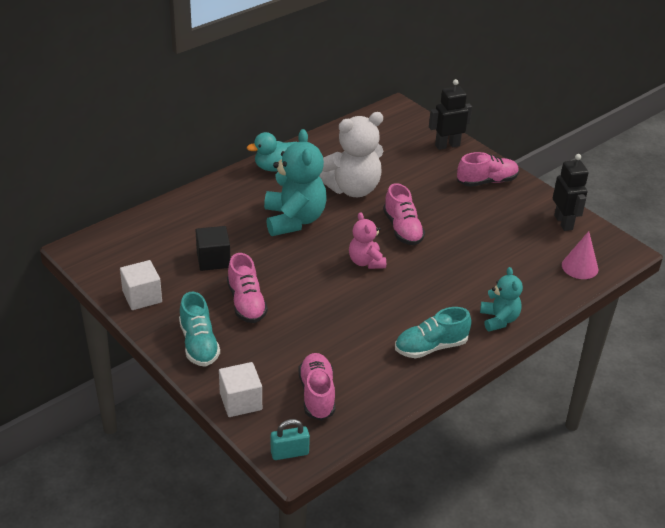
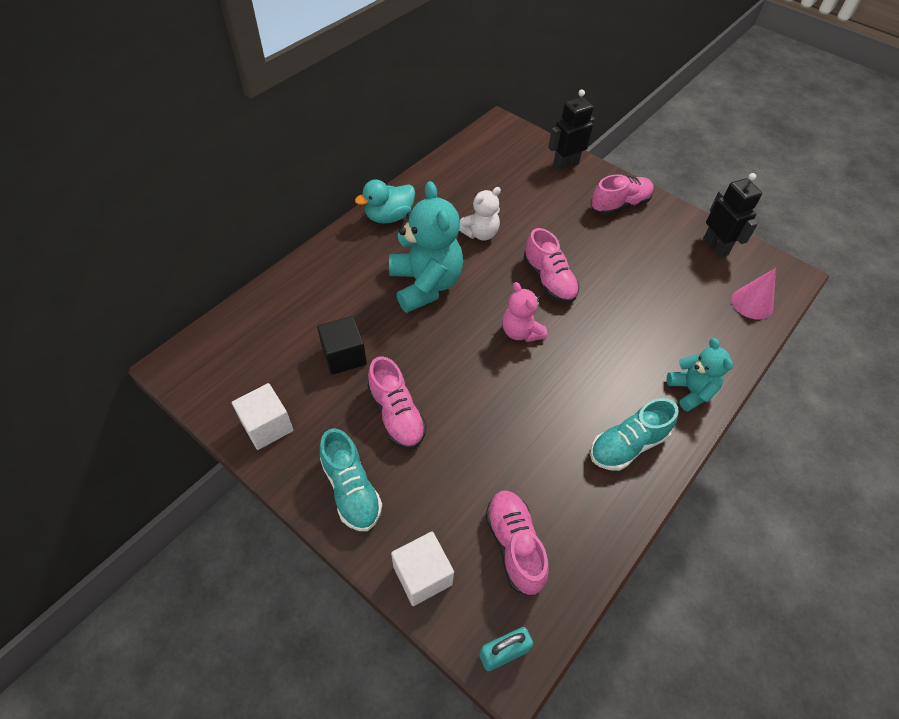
camera: 10 degrees left, 15 degrees up
(352, 189) = (480, 233): white teddy bear -> white teddy bear, size x0.56

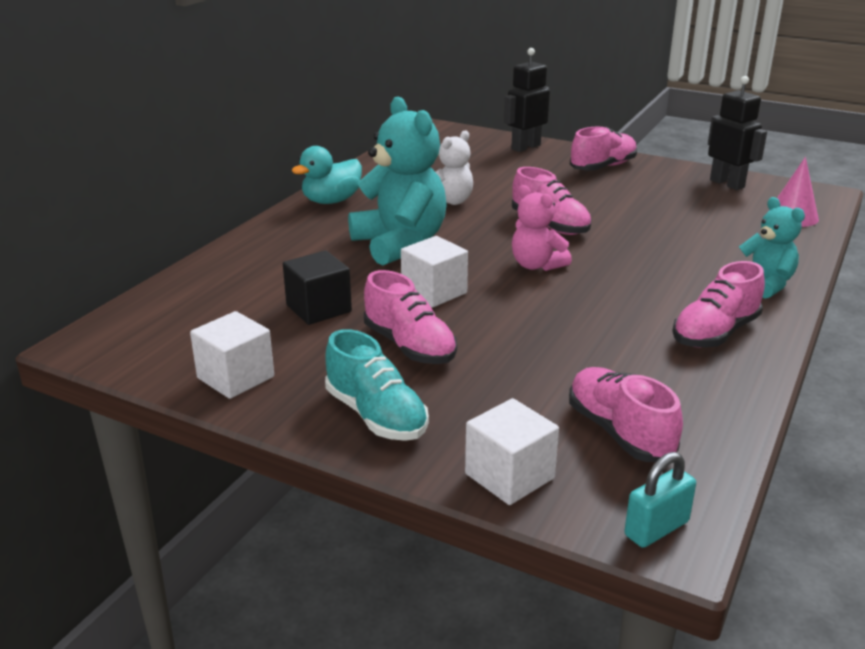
camera: 10 degrees left, 25 degrees down
(433, 352) = (434, 292): none -> white cube
(627, 445) = (715, 333): turquoise shoe -> pink shoe

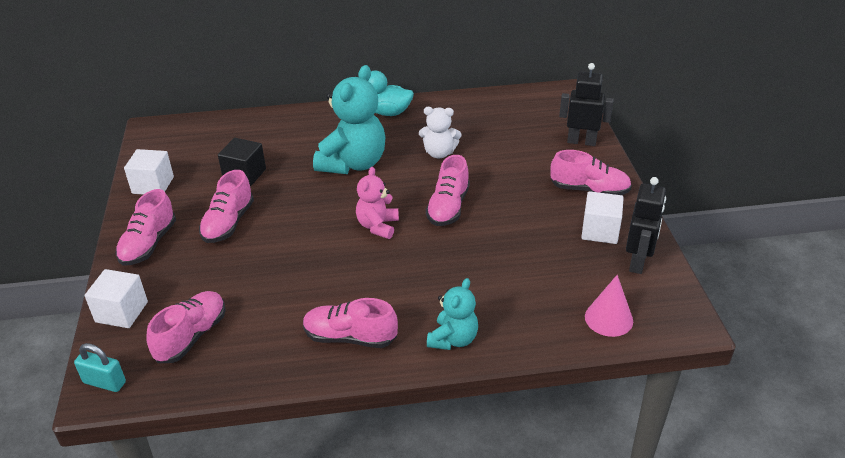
camera: 55 degrees right, 10 degrees up
(376, 415) = (148, 244): turquoise shoe -> pink shoe
(434, 292) = (301, 203): white cube -> white cube (600, 231)

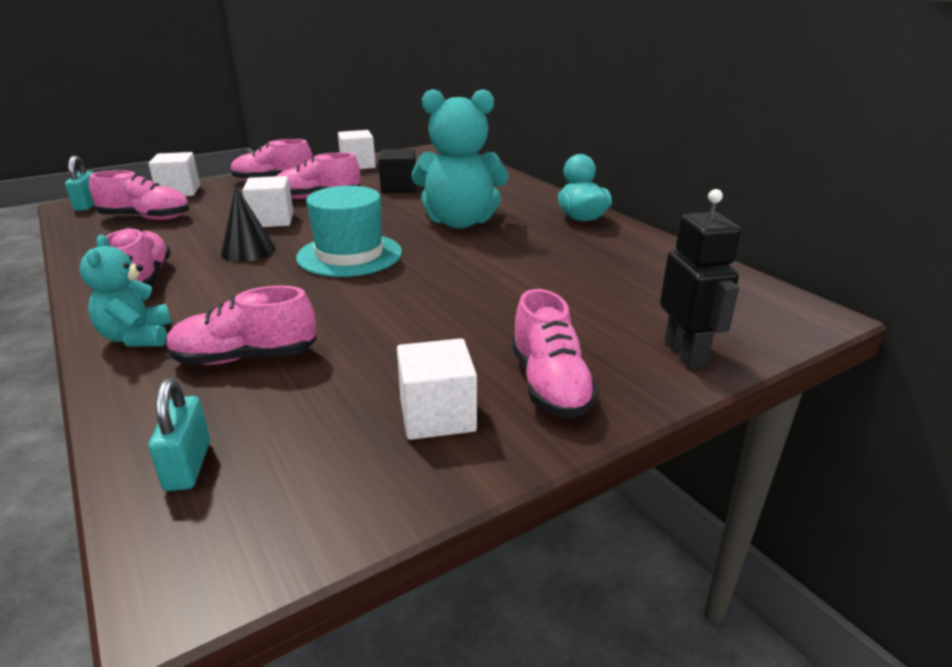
camera: 65 degrees right, 10 degrees down
(267, 256) = (272, 220): none -> white cube
(330, 276) = (248, 250): none -> black cone
(378, 226) = (349, 255): pink teddy bear -> turquoise hat
(439, 153) = (528, 258): white teddy bear -> none
(448, 207) = (414, 284): pink shoe -> pink shoe (245, 357)
(453, 339) = (137, 337): turquoise teddy bear -> turquoise teddy bear turned 75 degrees clockwise
(608, 318) = (188, 466): pink cone -> turquoise padlock
(638, 262) = (364, 476): black robot -> none

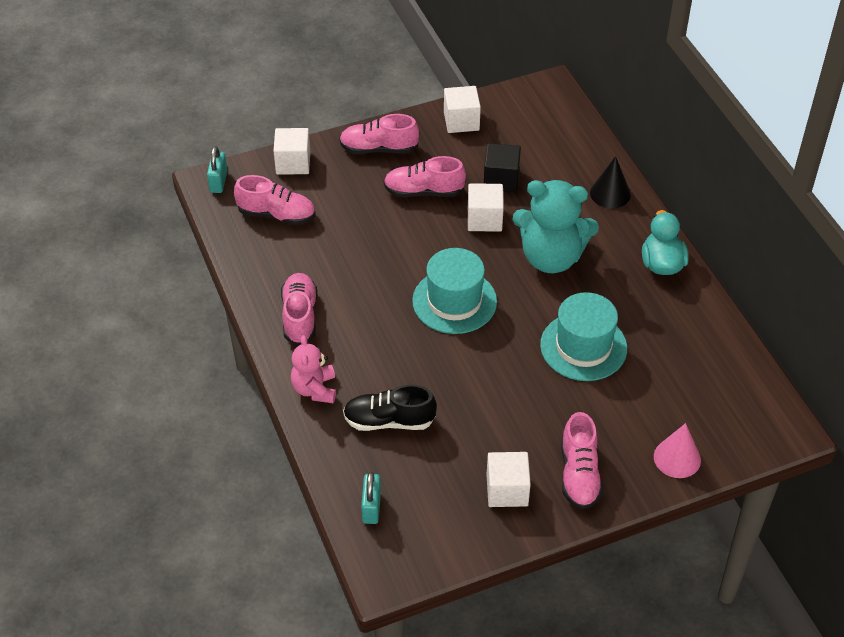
camera: 10 degrees right, 20 degrees up
(137, 337) = (315, 389): turquoise teddy bear -> pink teddy bear
(245, 357) = (389, 421): pink shoe -> black shoe
(248, 250) = (372, 283): black cone -> black cone (610, 193)
(272, 220) = (386, 232): white cube -> white cube (484, 219)
(515, 273) = (583, 346): none -> turquoise hat
(685, 353) = (677, 458): black robot -> pink cone

